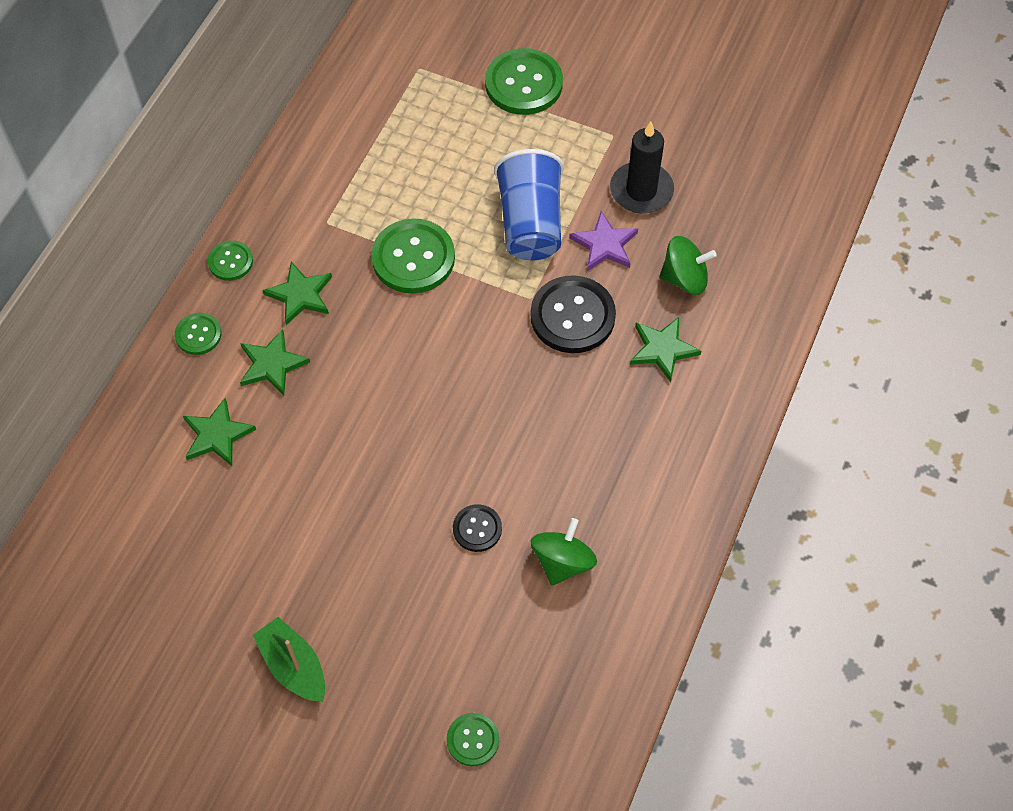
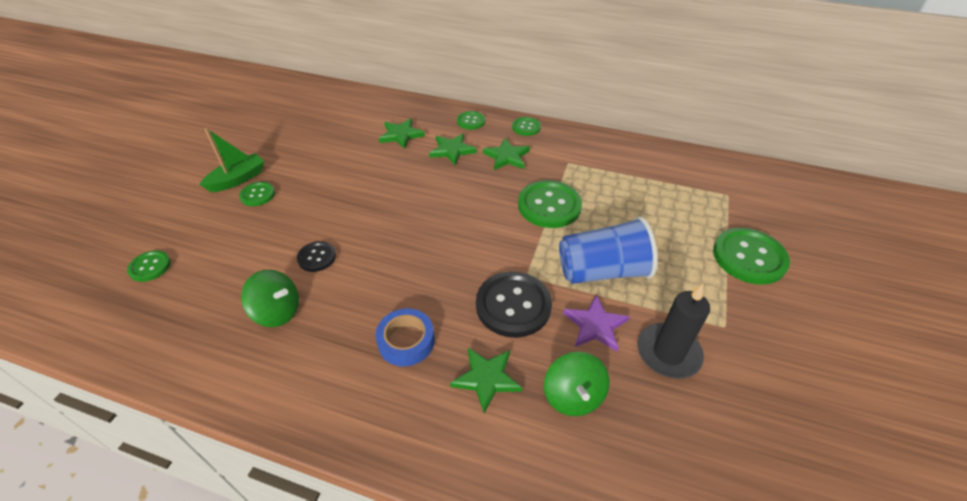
camera: 85 degrees right, 15 degrees down
(337, 628) = (257, 195): none -> green button
(613, 422) = (406, 341): none -> blue tape

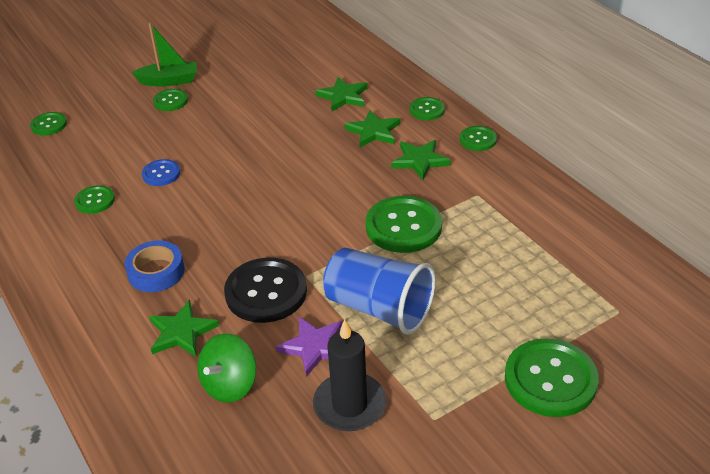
camera: 40 degrees right, 5 degrees down
(277, 311) = (95, 201): green spinning top -> green button
(317, 257) = (161, 174): black button -> blue button

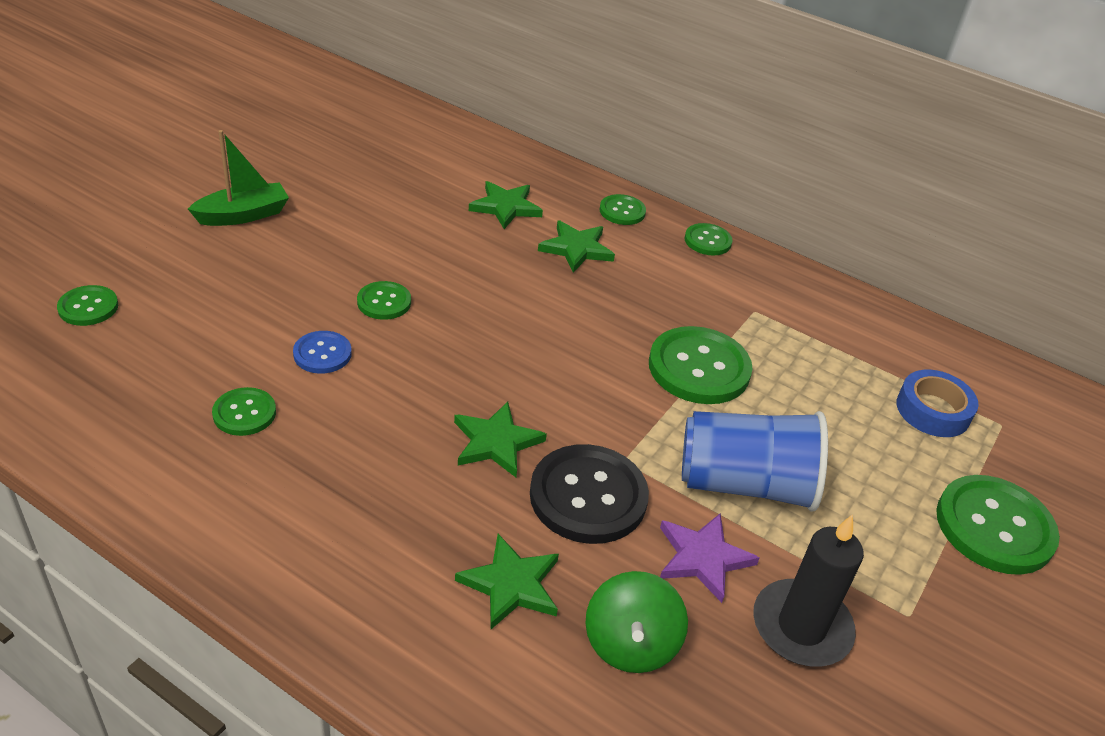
camera: 30 degrees left, 0 degrees up
(156, 272) = (413, 502): blue tape -> blue tape (933, 410)
(170, 101) = (265, 244): green button -> green button (384, 302)
(420, 161) = (659, 278): green star -> green star (496, 442)

